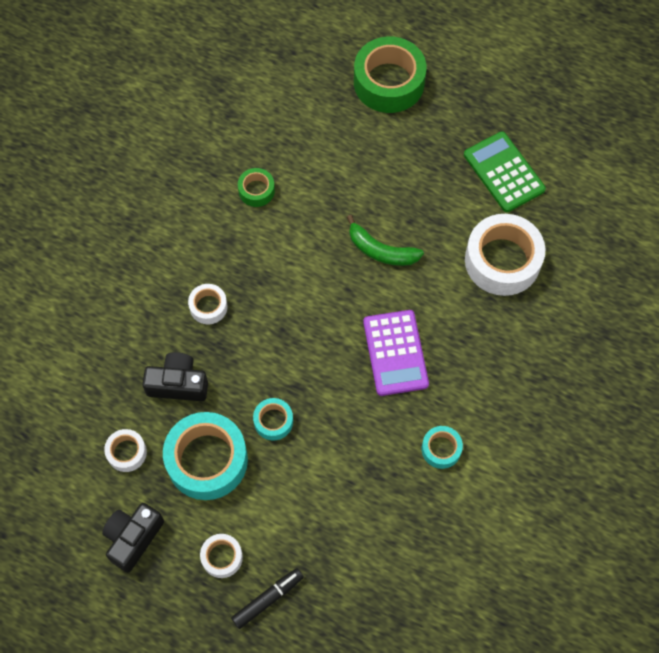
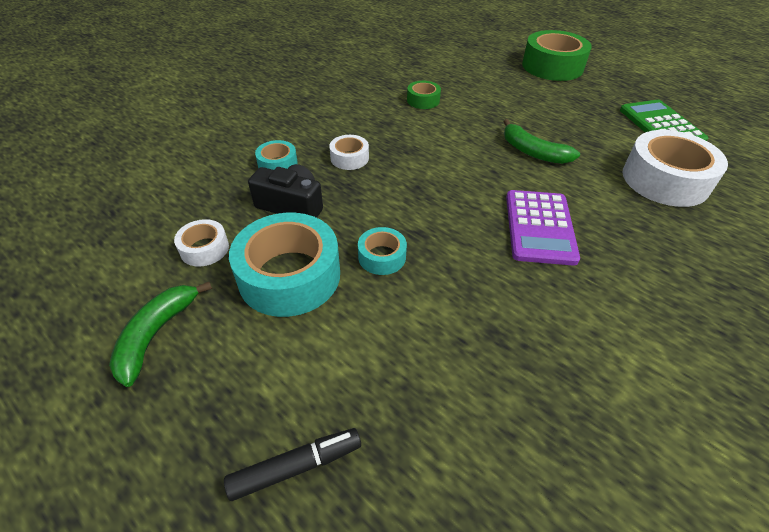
camera: 15 degrees right, 20 degrees down
(133, 538) = (157, 334): black camera -> green banana
(222, 557) = (256, 387): white tape -> none
(441, 449) = (593, 331): turquoise tape -> turquoise tape (277, 164)

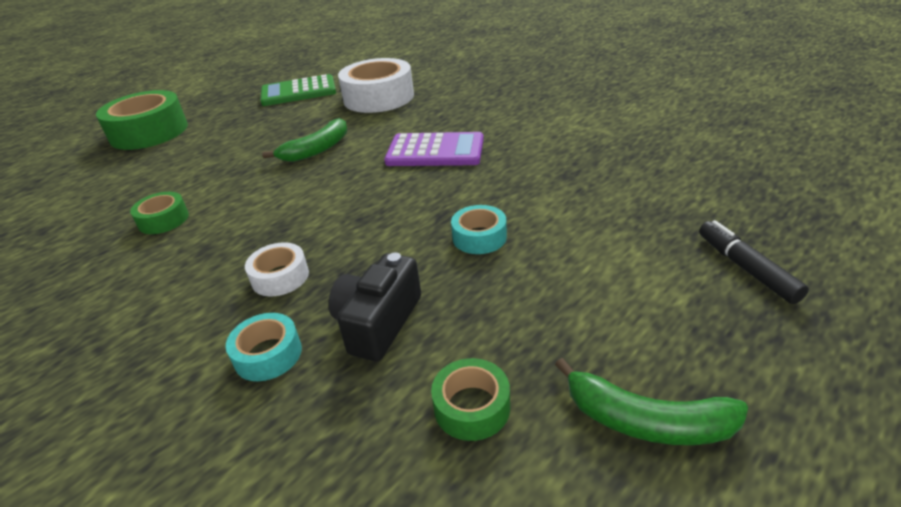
camera: 85 degrees left, 10 degrees down
(204, 249) = (472, 407): white tape -> green tape
(289, 275) = (517, 305): turquoise tape -> none

